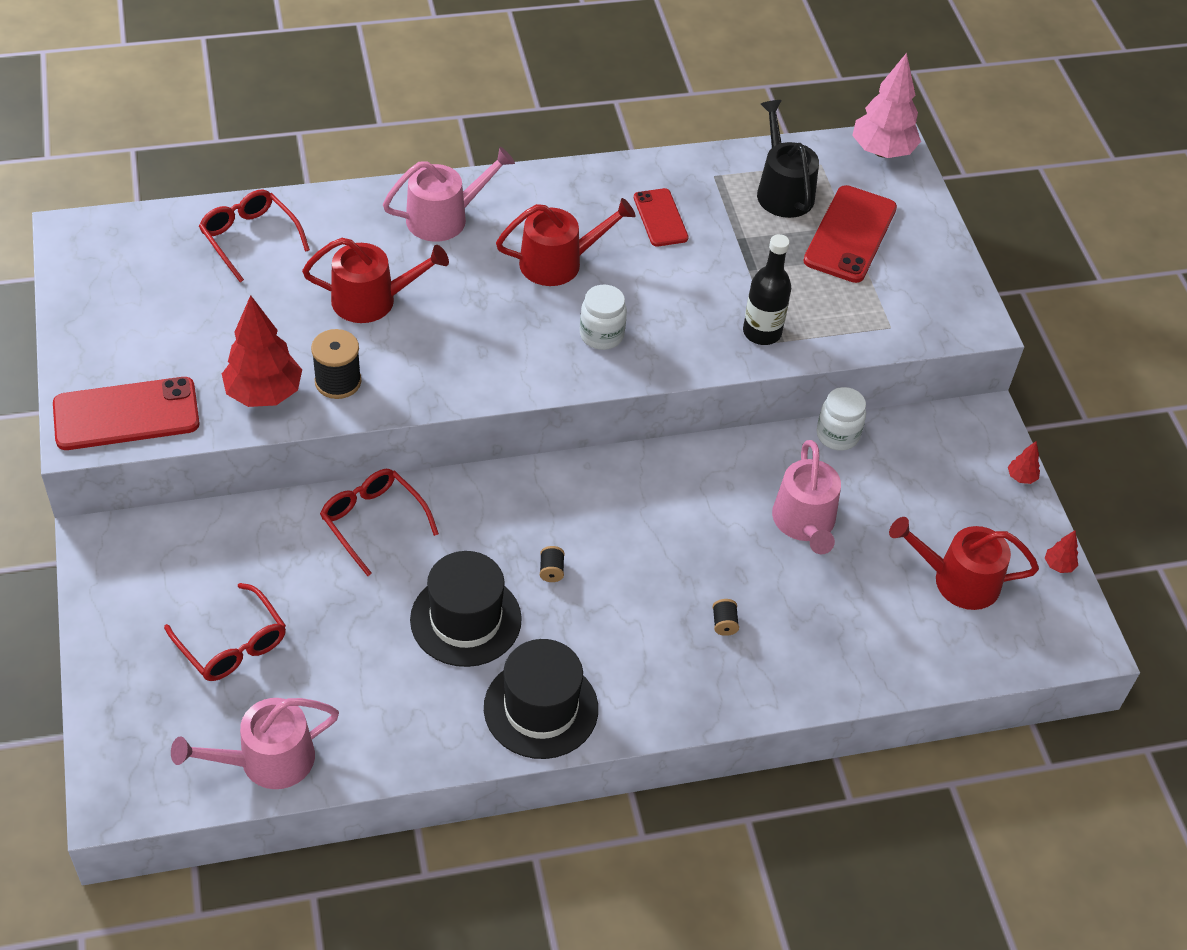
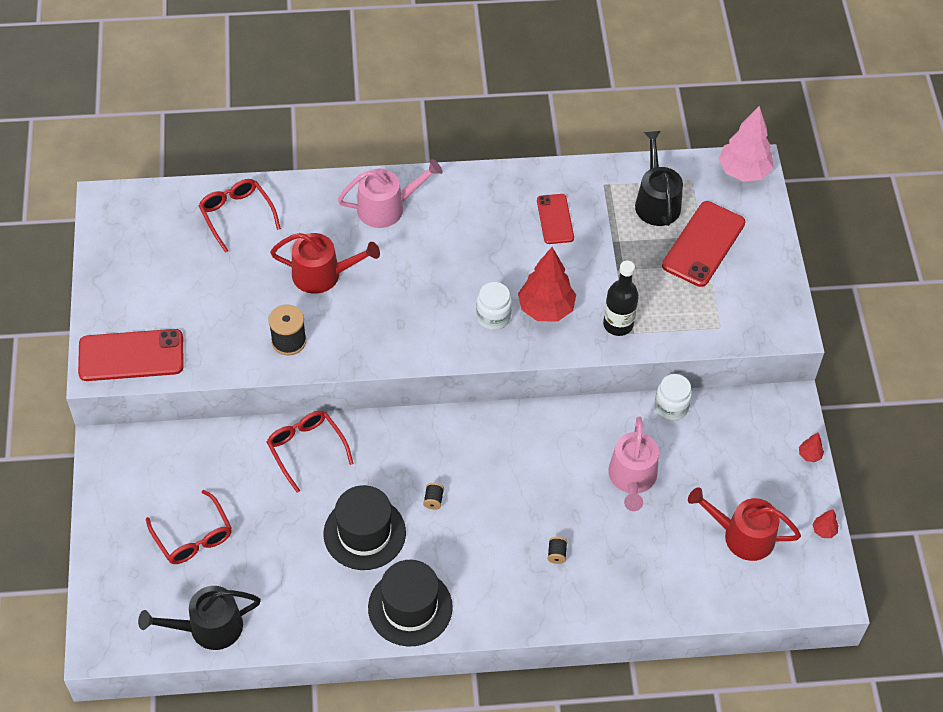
camera: 10 degrees right, 5 degrees up
(264, 394) = (233, 347): red tree -> red tree (546, 309)
(267, 760) = (209, 628): pink watering can -> black watering can
(558, 262) = (469, 252): red watering can -> none

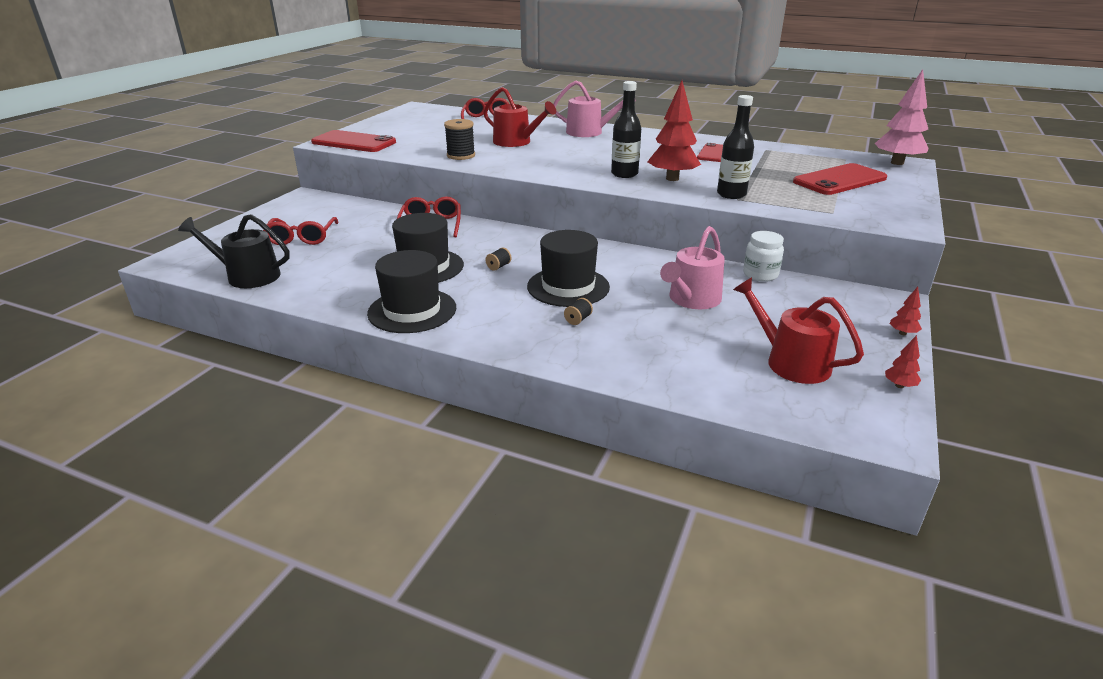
camera: 30 degrees right, 25 degrees down
(493, 317) = (624, 174): white jar -> black bottle
(518, 506) = (568, 287): none -> black hat
(656, 202) = (807, 161): black watering can -> none

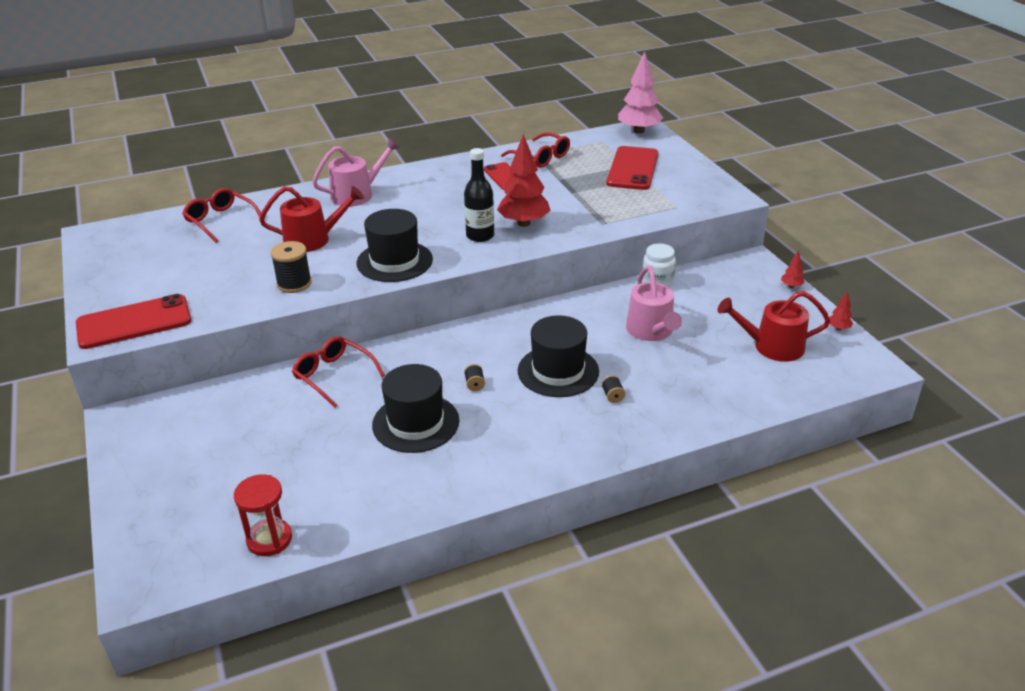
camera: 45 degrees left, 5 degrees up
(247, 276) = (269, 539): black watering can -> red hourglass
(302, 238) = (232, 466): red glasses -> red glasses (541, 157)
(412, 310) = (487, 469): black hat -> black hat (394, 261)
(731, 194) = (591, 220): black bottle -> none

